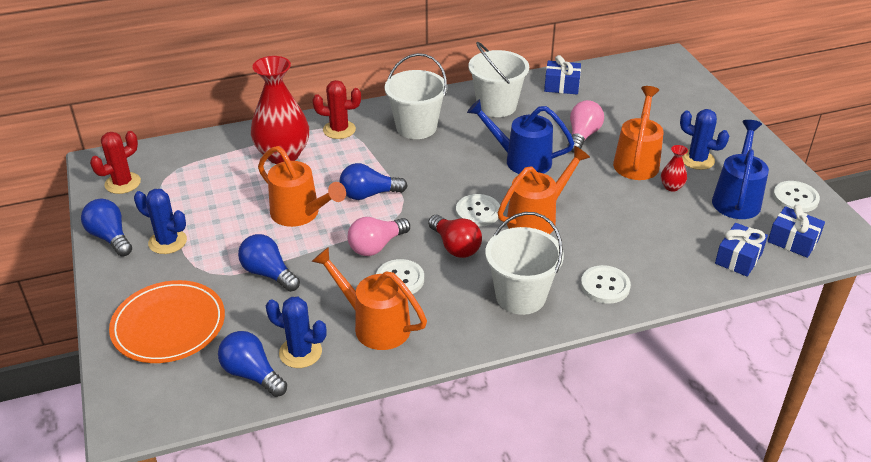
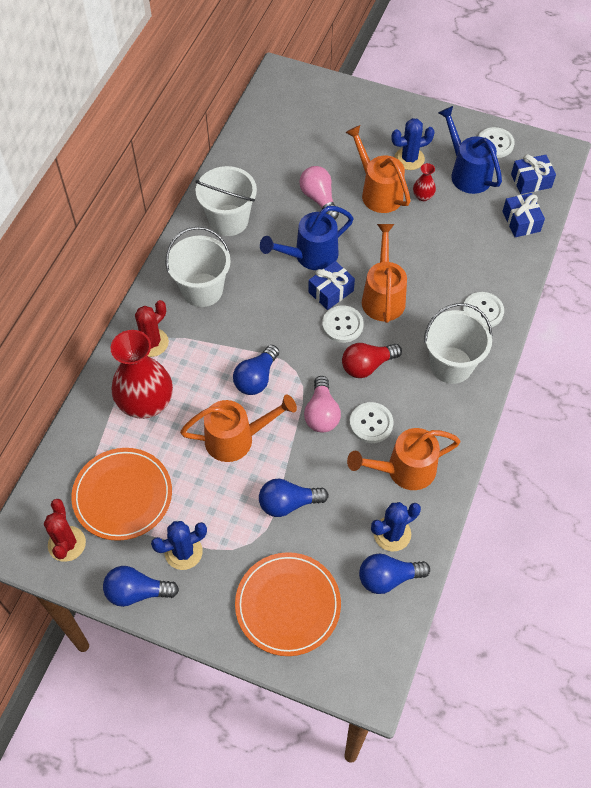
camera: 50 degrees left, 20 degrees up
(189, 186) = (122, 495): none -> orange plate
(455, 246) = (367, 365): red light bulb -> red light bulb turned 150 degrees clockwise
(561, 86) = (246, 162): blue gift -> blue gift (331, 291)

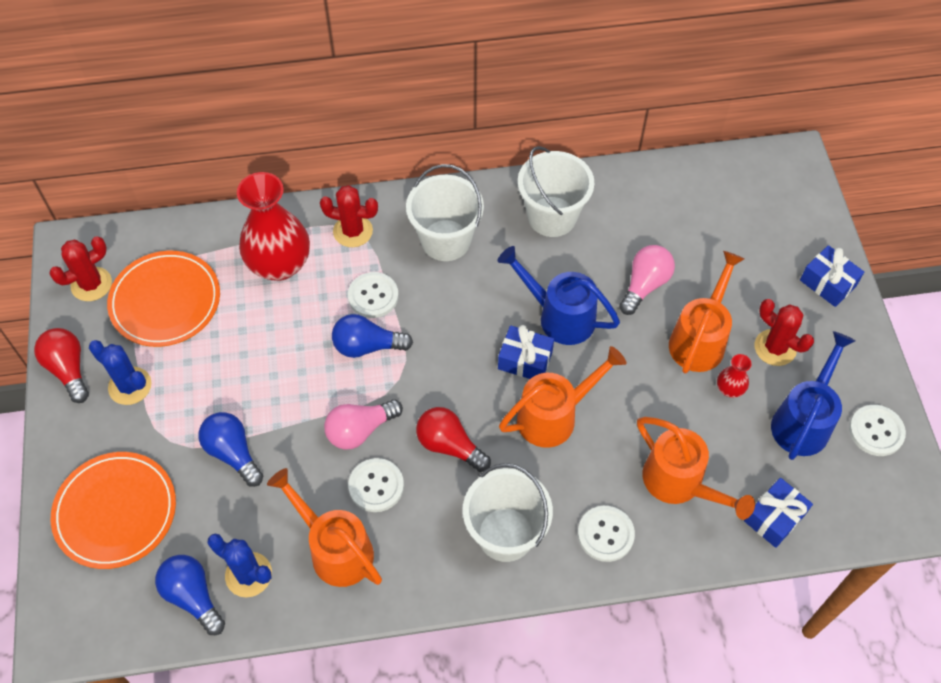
camera: 60 degrees right, 0 degrees up
(137, 592) = (68, 369): blue light bulb -> red light bulb
(237, 439) = (283, 366): orange watering can -> orange watering can (680, 483)
(342, 325) = (488, 394): white button -> white button (373, 296)
(409, 159) = (775, 348): blue cactus -> red cactus
(531, 181) = (849, 500): blue gift -> blue gift (828, 283)

